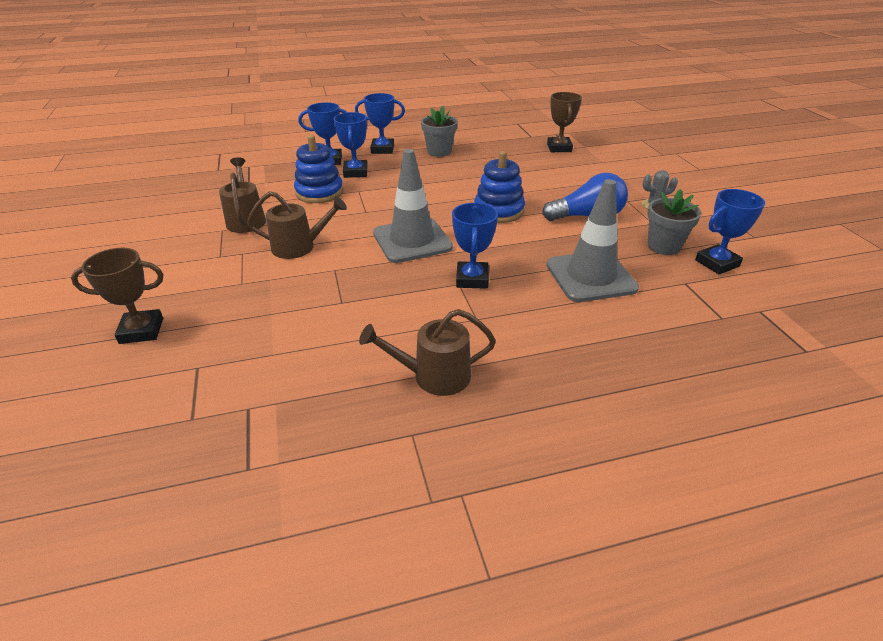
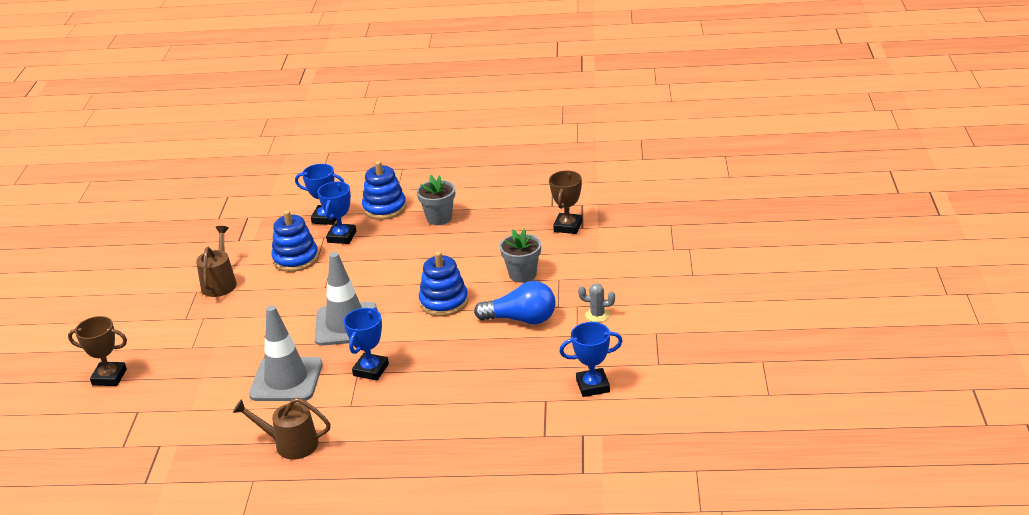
camera: 20 degrees right, 5 degrees down
(299, 247) = (250, 318): brown watering can -> none
(382, 149) = (384, 208): blue trophy -> blue stacking toy
(590, 276) = (470, 382): grey traffic cone -> grey traffic cone (286, 380)
(663, 246) = (562, 362): grey flower pot -> grey flower pot (522, 274)

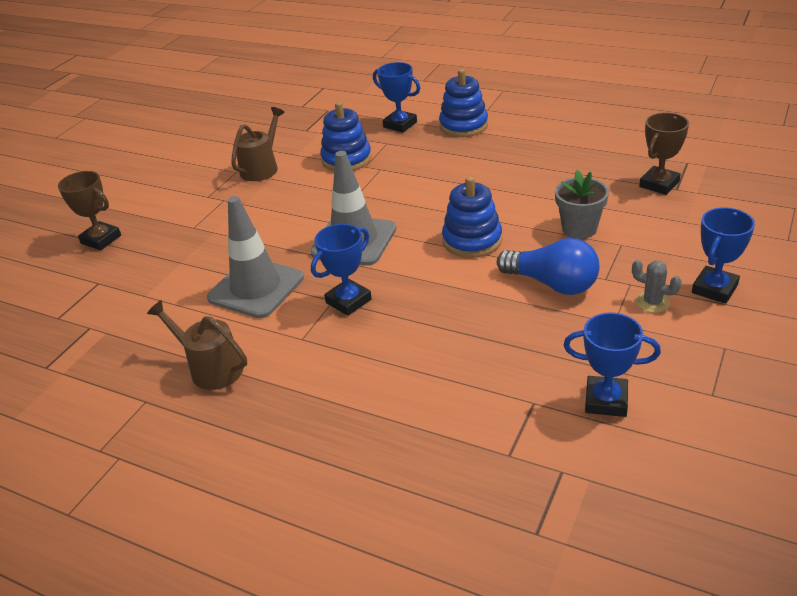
camera: 25 degrees right, 5 degrees up
(341, 237) = (404, 146): blue trophy -> blue trophy (714, 289)
(439, 218) = (515, 146): grey flower pot -> none

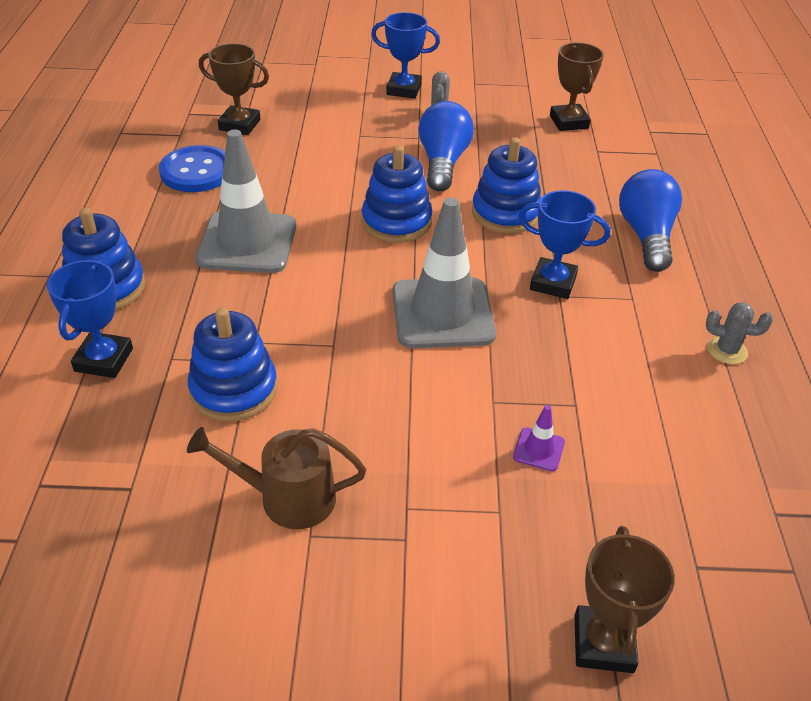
camera: 120 degrees left, 5 degrees up
(211, 368) = (727, 350): brown watering can -> grey cactus
(215, 251) = (539, 449): none -> purple traffic cone
(256, 288) = (583, 369): grey traffic cone -> grey traffic cone (247, 243)
(370, 380) = (646, 236): none -> blue light bulb
(453, 301) = (505, 213): none -> blue stacking toy
(579, 229) = (343, 160): grey flower pot -> none
(588, 161) = (197, 171): none -> blue button
(606, 400) = (569, 122): blue trophy -> brown trophy

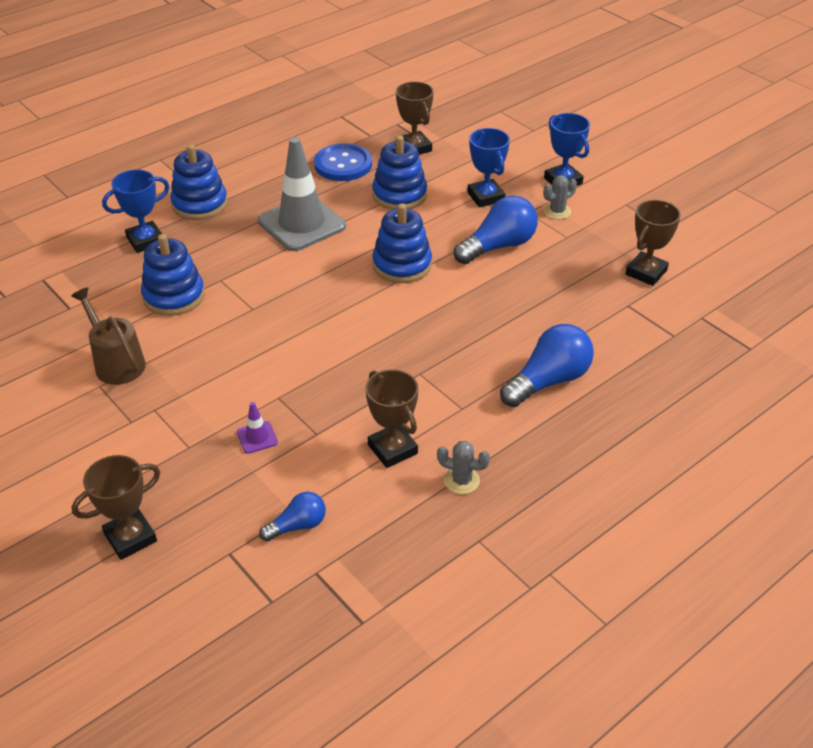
camera: 50 degrees right, 0 degrees up
(442, 313) = (335, 334): grey traffic cone -> none
(505, 213) = (479, 303): blue stacking toy -> blue stacking toy (399, 195)
(553, 283) = (429, 363): blue trophy -> blue trophy (485, 197)
(647, 368) = (392, 449): none -> brown trophy
(698, 490) = (297, 525): none -> blue light bulb
(727, 350) = (461, 480): grey cactus -> grey cactus turned 45 degrees counterclockwise

